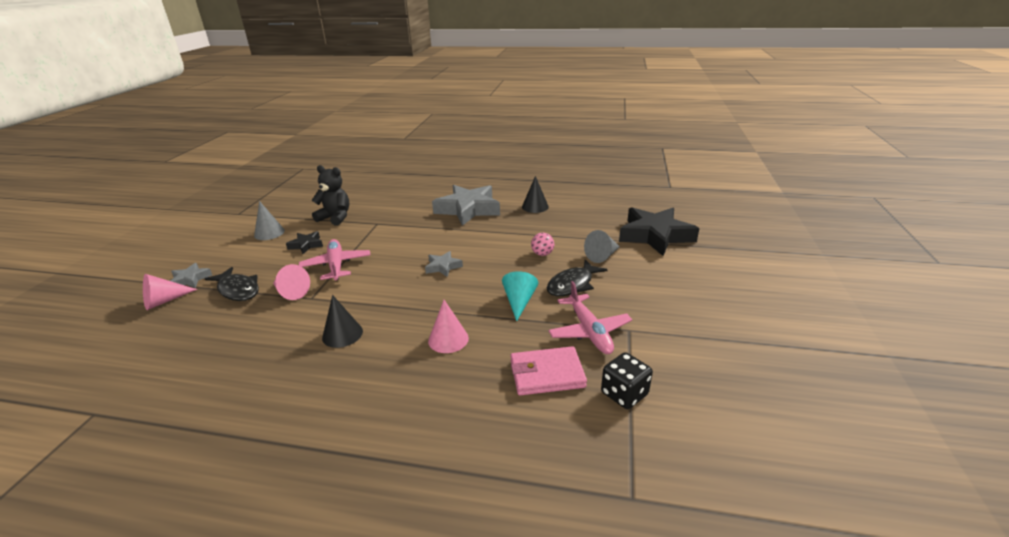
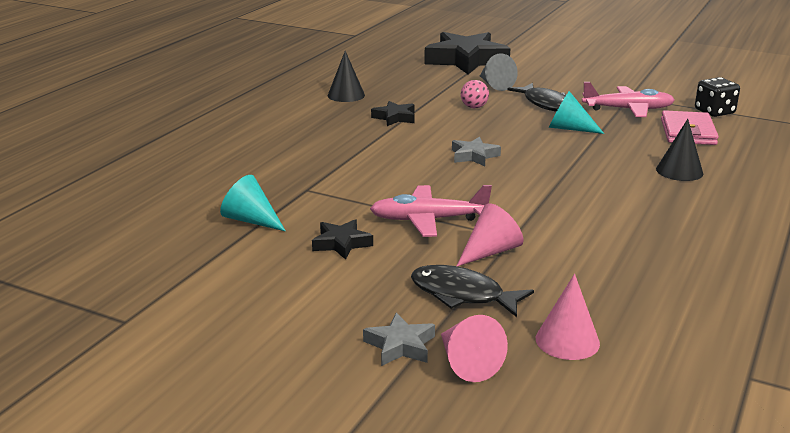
camera: 75 degrees left, 5 degrees down
(238, 290) = (462, 295): black fish -> black fish turned 120 degrees counterclockwise
(269, 233) = (261, 279): grey cone -> none
(335, 217) = (251, 220): black teddy bear -> turquoise cone
(342, 334) = (605, 217): black cone -> black cone (679, 171)
(448, 339) = (628, 164): pink cone -> pink cone (567, 341)
(468, 209) = (317, 129): grey star -> none
(502, 229) = (395, 118): none -> black star

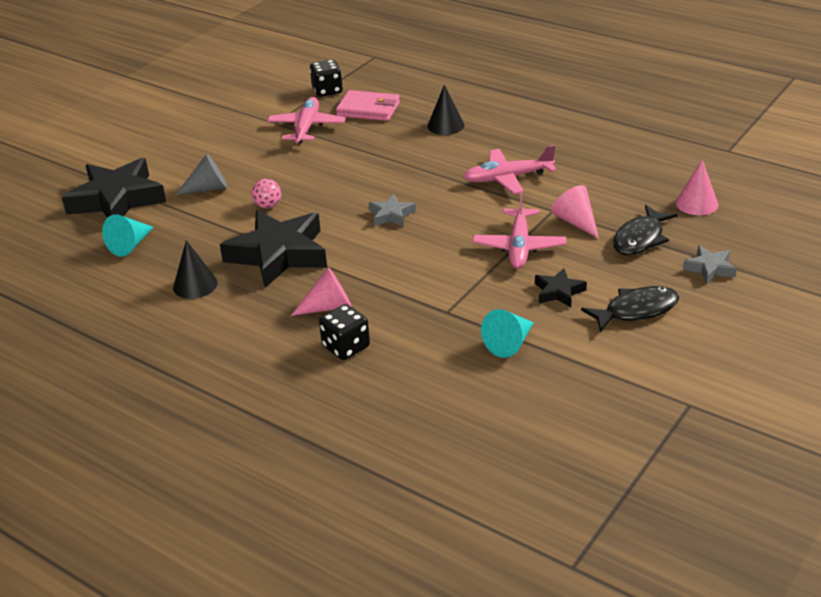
camera: 80 degrees left, 10 degrees up
(255, 152) = (346, 347): none -> black dice
(395, 118) = (279, 254): black star -> black star, size x2.17
(467, 363) = (727, 243): pink cone -> pink cone (328, 307)
(546, 104) = (275, 166): black fish -> black fish (636, 310)
(569, 128) = (342, 161): turquoise cone -> turquoise cone (130, 245)
(575, 209) = (508, 178): none -> pink plane

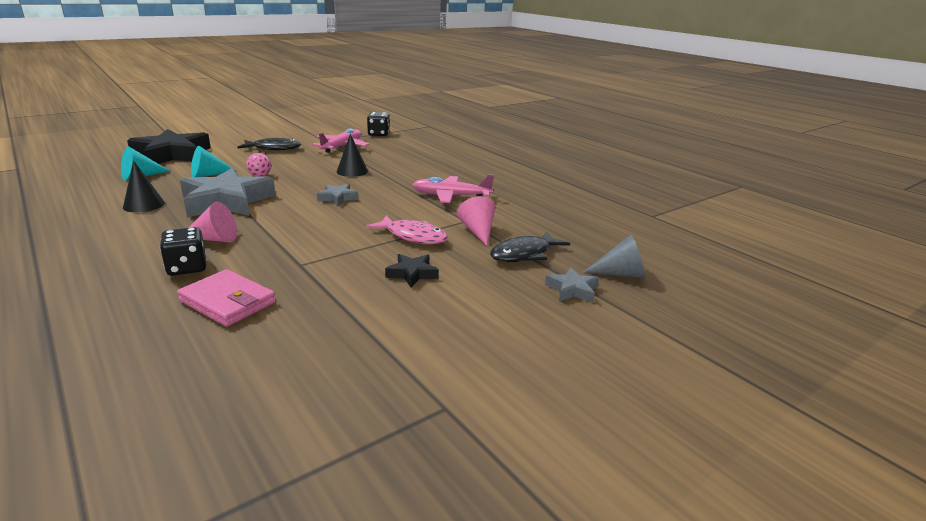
camera: 15 degrees right, 10 degrees down
(208, 188) = (235, 161): grey cone -> grey cone (620, 274)
(279, 254) = (227, 201): black star -> grey star
(368, 109) = (394, 146): pink wallet -> pink wallet (227, 302)
(445, 125) = (437, 162): black cone -> black cone (352, 171)
(509, 343) = (324, 300): turquoise cone -> turquoise cone (208, 175)
(519, 246) = (413, 236): pink plane -> pink fish
(636, 310) = (469, 305): black fish -> black fish (274, 148)
(696, 203) = (597, 242): pink cone -> none

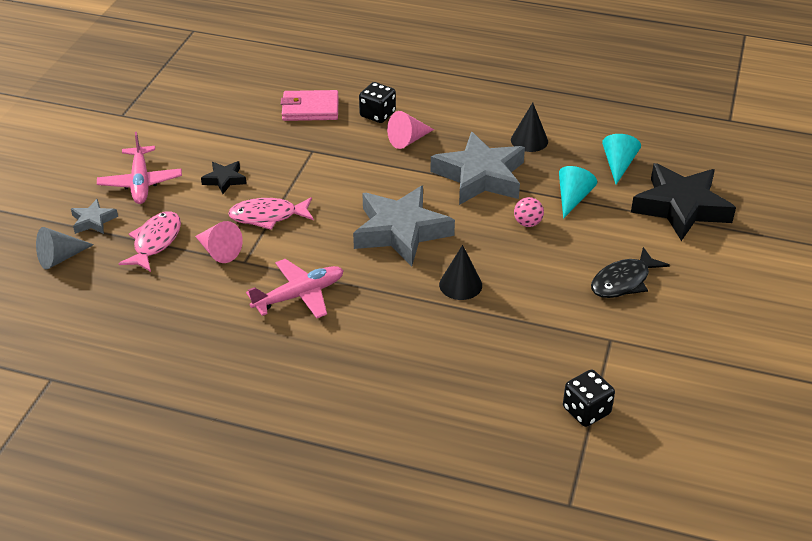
camera: 145 degrees right, 15 degrees up
(338, 198) = (401, 231): grey star -> grey star, size x2.17
(342, 146) = (565, 336): pink plane -> pink plane (140, 182)
(524, 254) = (155, 242): black fish -> pink fish

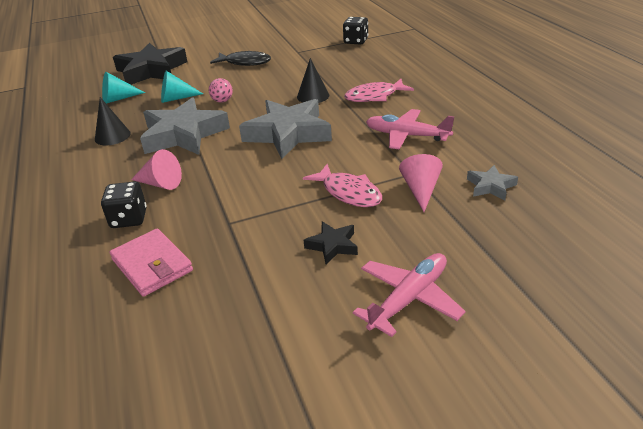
camera: 125 degrees left, 5 degrees down
(60, 258) = (569, 267): grey cone -> none
(93, 221) = (501, 286): grey star -> grey star (490, 186)
(155, 242) = (462, 228): pink fish -> pink fish (374, 96)

